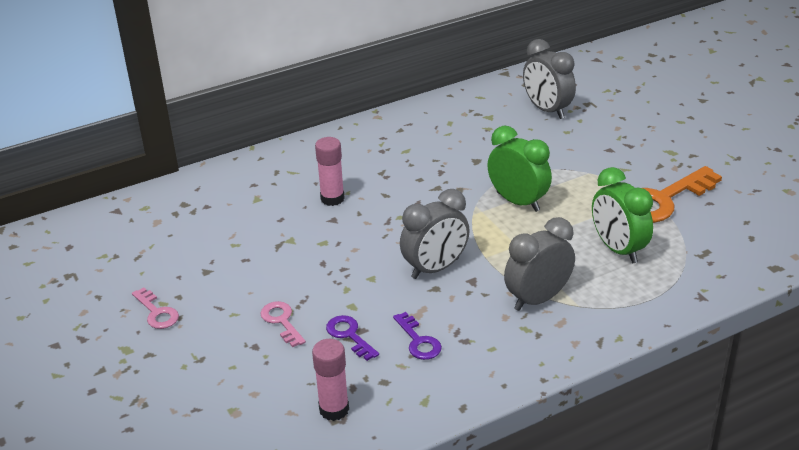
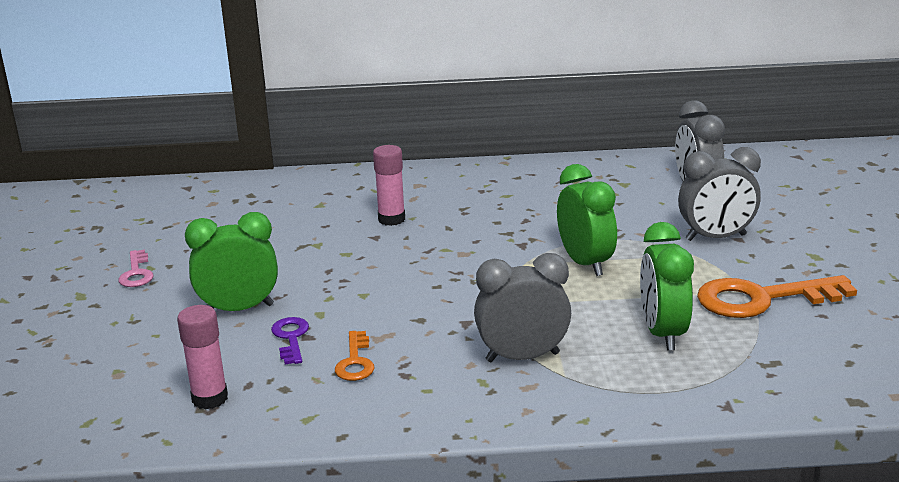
camera: 25 degrees right, 10 degrees down
(282, 321) = (239, 309): pink key -> green clock
(418, 341) = (355, 361): purple key -> orange key
(435, 268) = (437, 302): grey clock -> grey clock (716, 237)

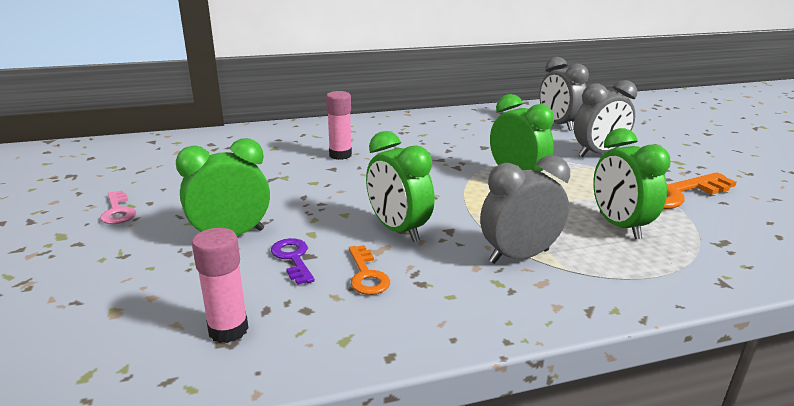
camera: 15 degrees left, 0 degrees up
(410, 317) = (398, 230): none -> green clock

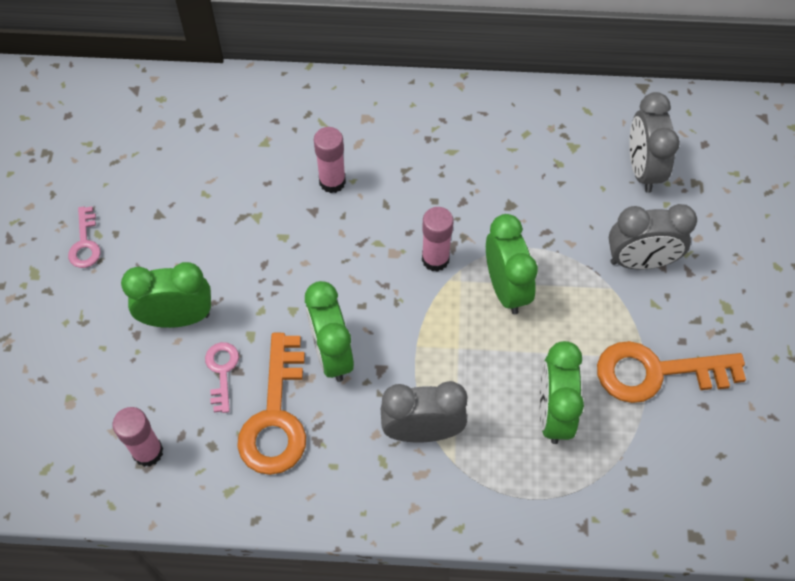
camera: 20 degrees right, 35 degrees up
(293, 258) = (222, 371): purple key -> pink key
(366, 275) = (275, 416): orange key -> orange key, size x1.95
(449, 173) = (435, 259): none -> pink glue stick

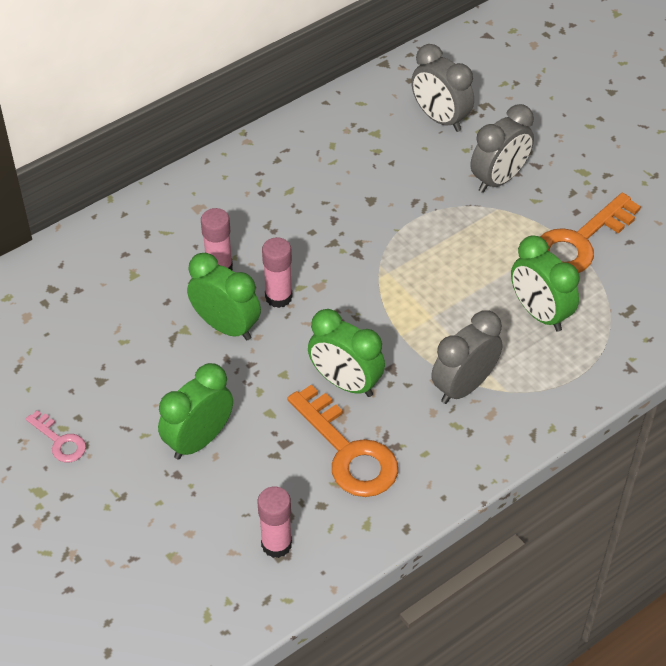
camera: 40 degrees left, 10 degrees down
(222, 371) = (274, 451): pink key -> none
(435, 259) = (354, 270): pink glue stick -> pink glue stick (278, 297)
(506, 288) = (425, 256): green clock -> green clock (226, 326)

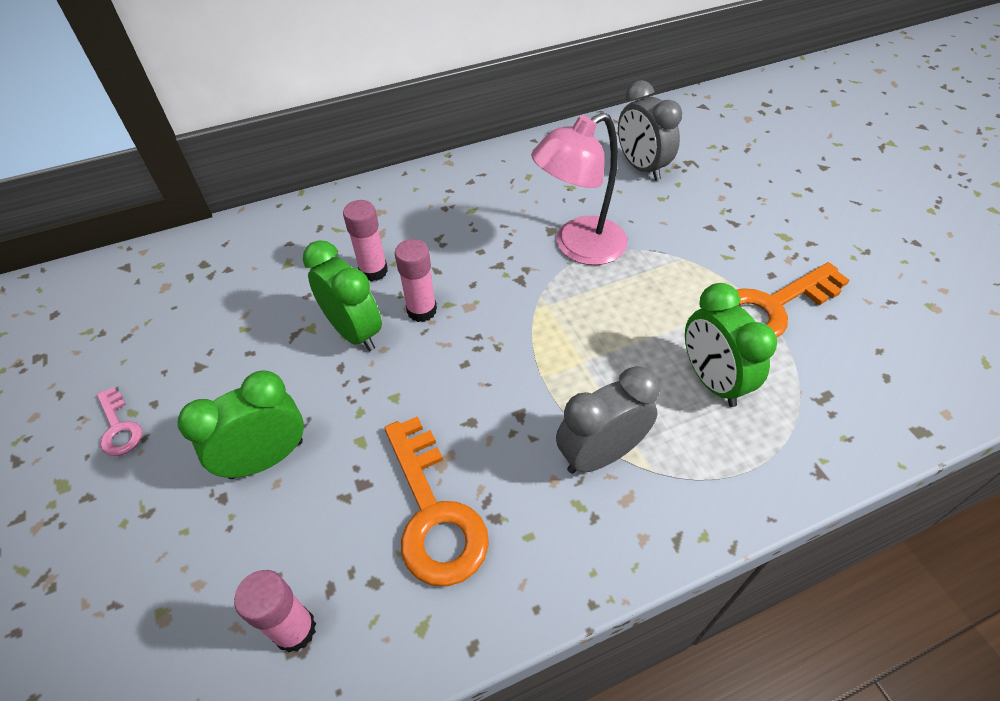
camera: 15 degrees right, 0 degrees up
(345, 383) = (460, 421): green clock -> none
(401, 213) = (578, 247): none -> pink lamp
(499, 179) = (690, 230): grey clock -> none

